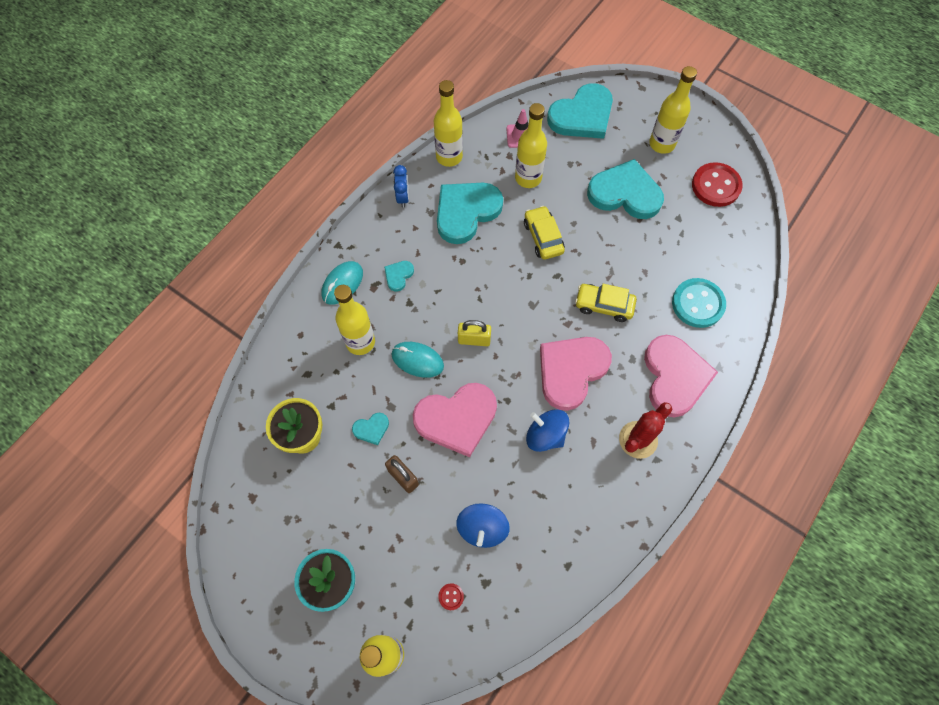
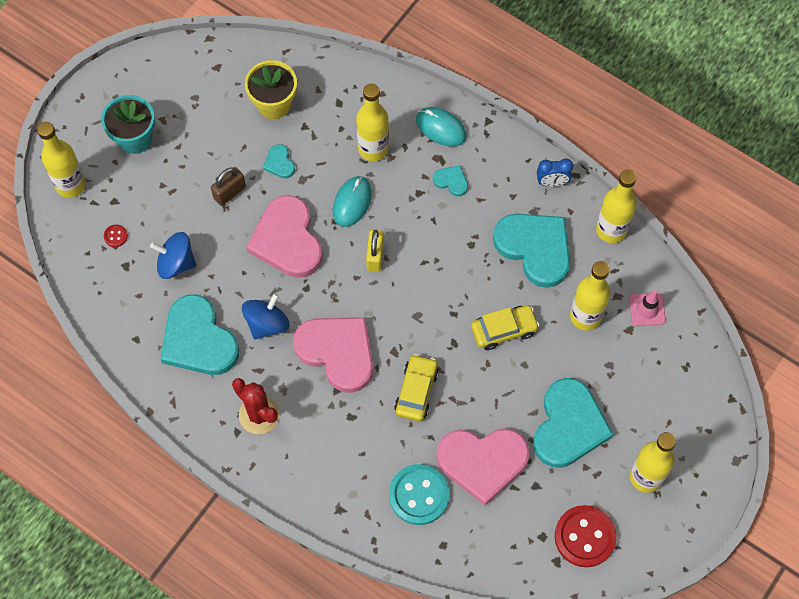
camera: 90 degrees right, 0 degrees up
(582, 115) = (684, 383): turquoise heart -> turquoise heart (198, 340)
(674, 377) = (329, 459): pink heart -> pink heart (482, 462)

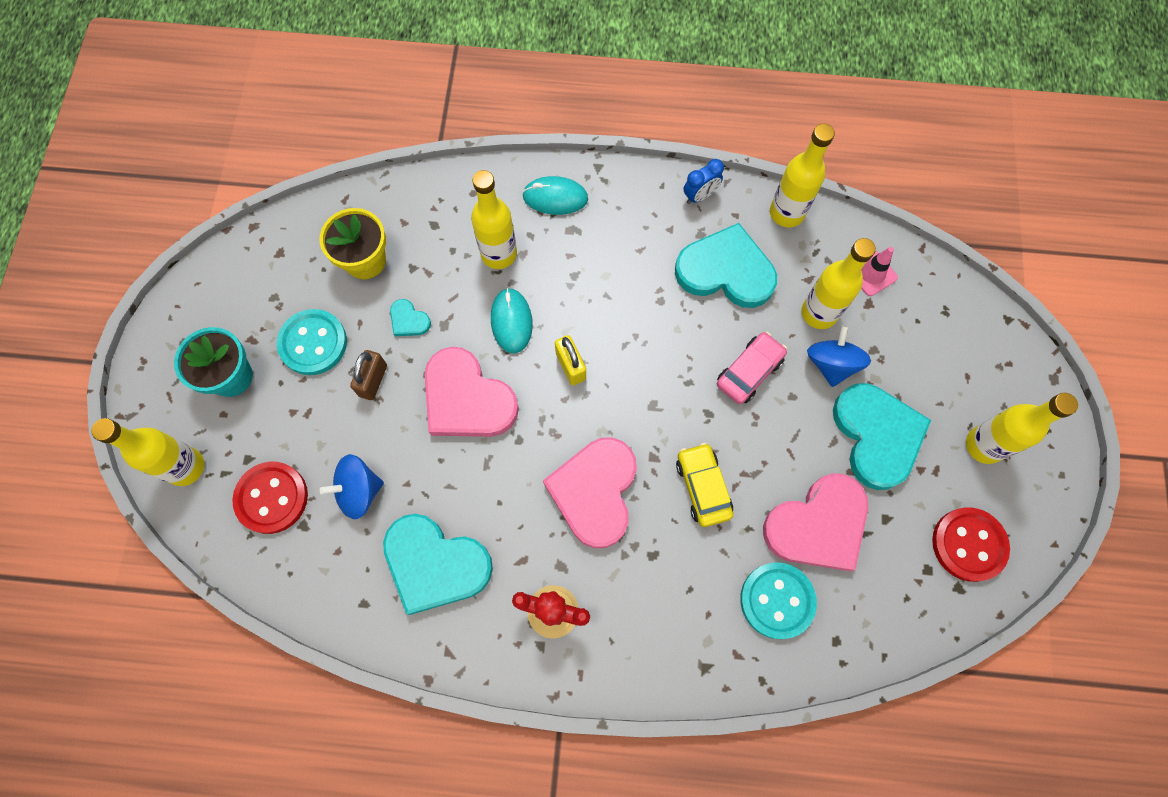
camera: 30 degrees left, 5 degrees up
(115, 236) = (272, 498): red button -> red button, size x2.39
(203, 144) = (313, 343): none -> turquoise button
(267, 324) = (500, 503): blue spinning top -> blue spinning top (831, 364)
(337, 352) = (595, 492): pink heart -> pink heart turned 90 degrees counterclockwise
(451, 181) = (600, 246): turquoise heart -> none
(504, 330) = (749, 372): yellow car -> pink car

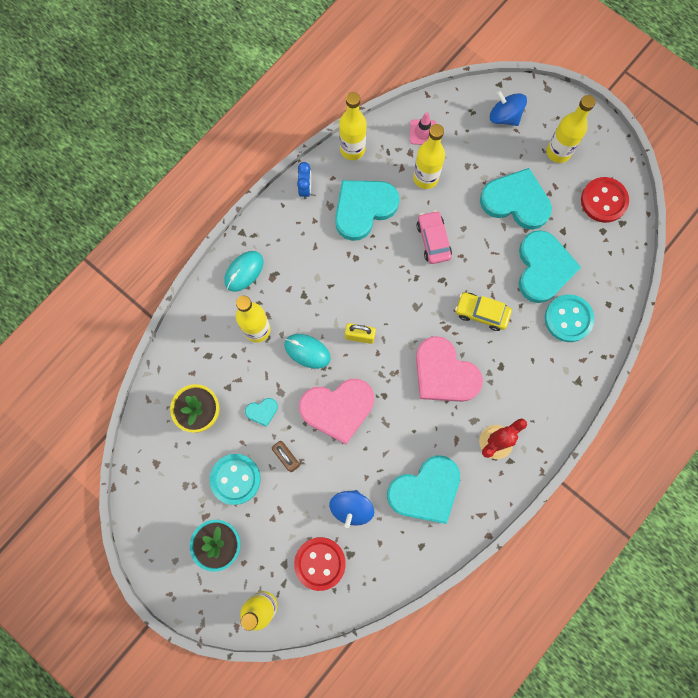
camera: 55 degrees left, 5 degrees up
(818, 525) = (543, 268): pink heart -> turquoise heart
(831, 364) = (460, 194): blue spinning top -> blue spinning top (504, 116)

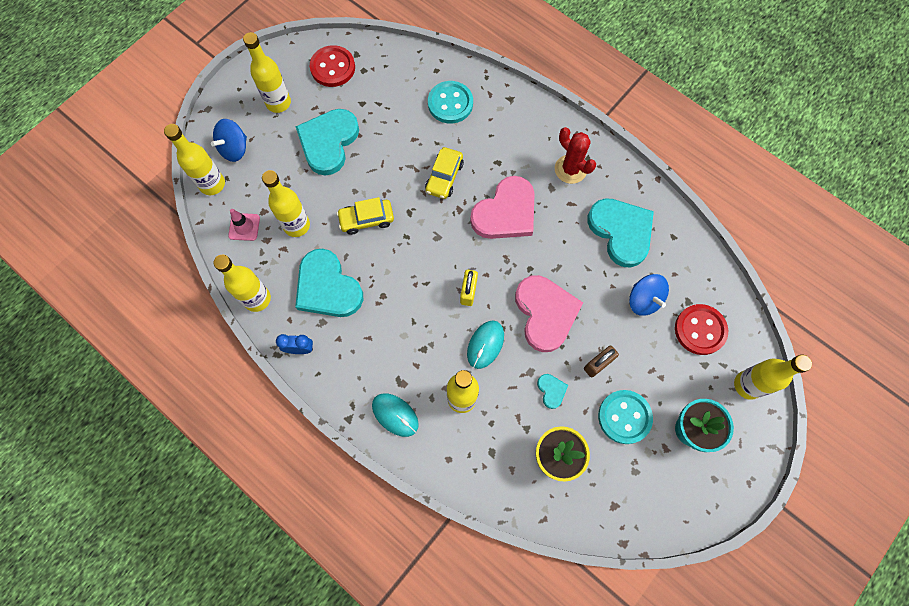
camera: 90 degrees left, 5 degrees down
(351, 508) = (644, 300): blue spinning top -> blue spinning top turned 45 degrees clockwise
(433, 240) = (366, 219): pink car -> yellow car
(466, 101) = (212, 184): none -> yellow bottle
(543, 268) = (399, 122): turquoise heart -> none

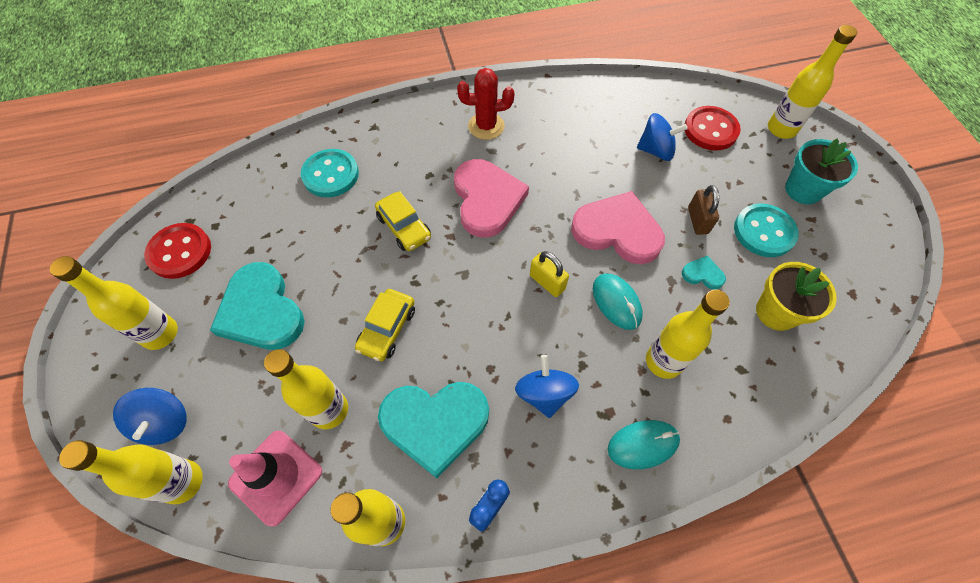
camera: 55 degrees left, 10 degrees down
(244, 227) = (276, 477): pink traffic cone -> pink traffic cone, size x1.62
(388, 337) = (544, 393): none -> blue spinning top
(621, 232) = (577, 127): turquoise heart -> none

